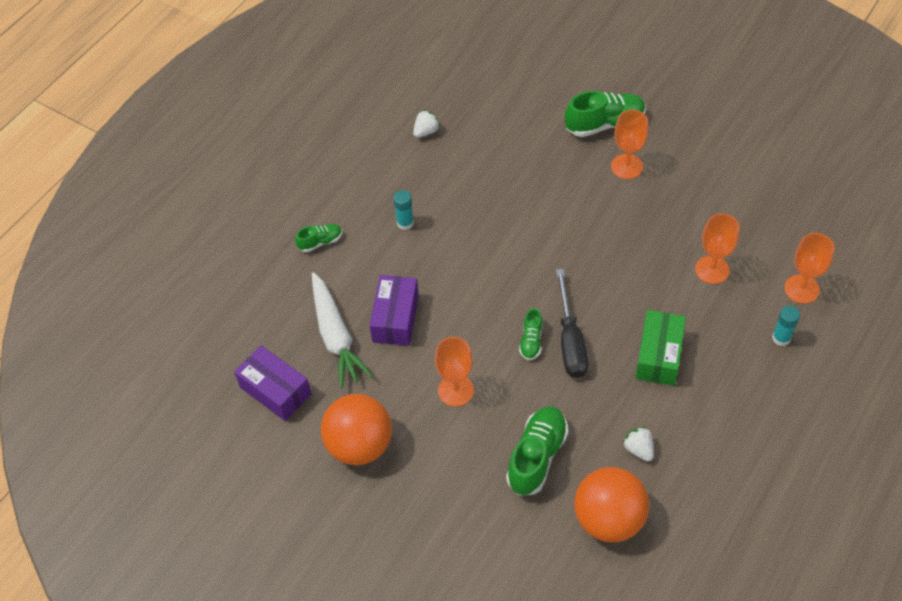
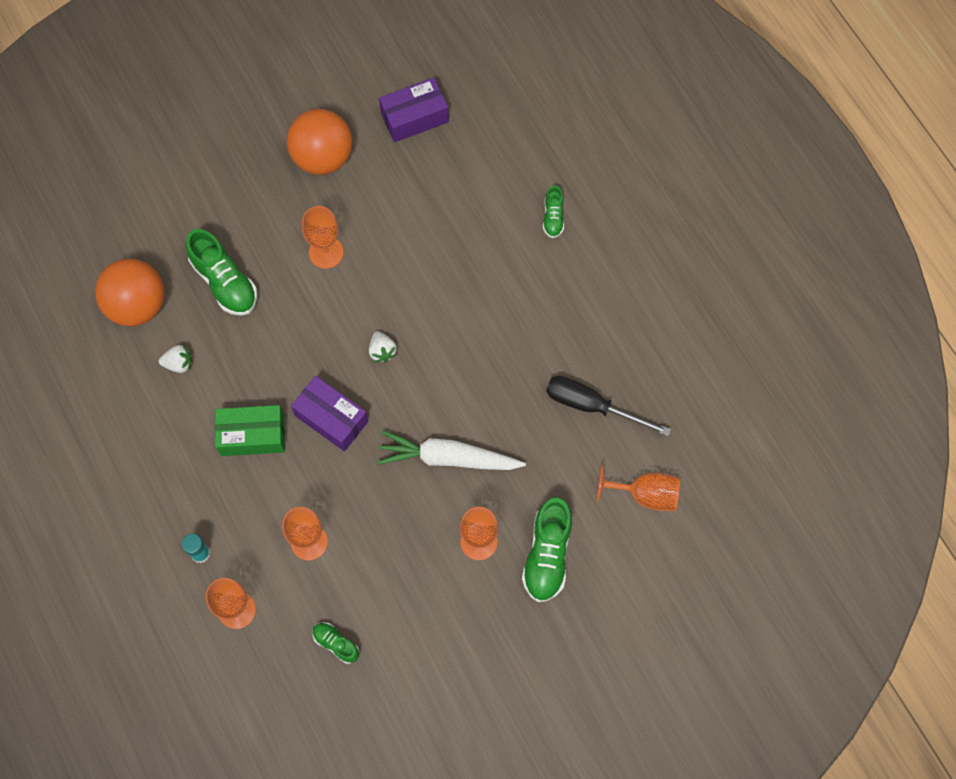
camera: 115 degrees right, 15 degrees up
(336, 336) = (440, 185): white carrot -> white carrot (448, 458)
(395, 318) = (429, 241): purple box -> purple box (331, 418)
(405, 223) = (532, 299): turquoise glue stick -> none
(426, 131) = (638, 375): white strawberry -> white strawberry (382, 351)
(518, 91) = (645, 494): none -> orange goblet
(531, 341) = (335, 338): green shoe -> green shoe (336, 643)
(570, 341) = (314, 370): black screwdriver -> black screwdriver (591, 406)
(658, 355) = (252, 435): green box -> green box turned 45 degrees counterclockwise

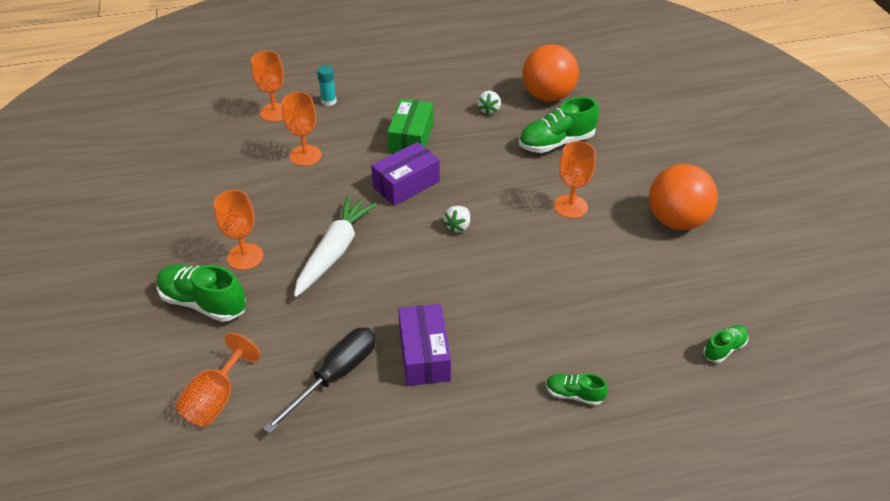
camera: 105 degrees right, 25 degrees down
(336, 643) = (216, 157): green shoe -> green shoe (724, 349)
(382, 351) = (458, 226): white strawberry -> white strawberry turned 60 degrees counterclockwise
(414, 117) = (719, 297): purple box -> purple box (424, 355)

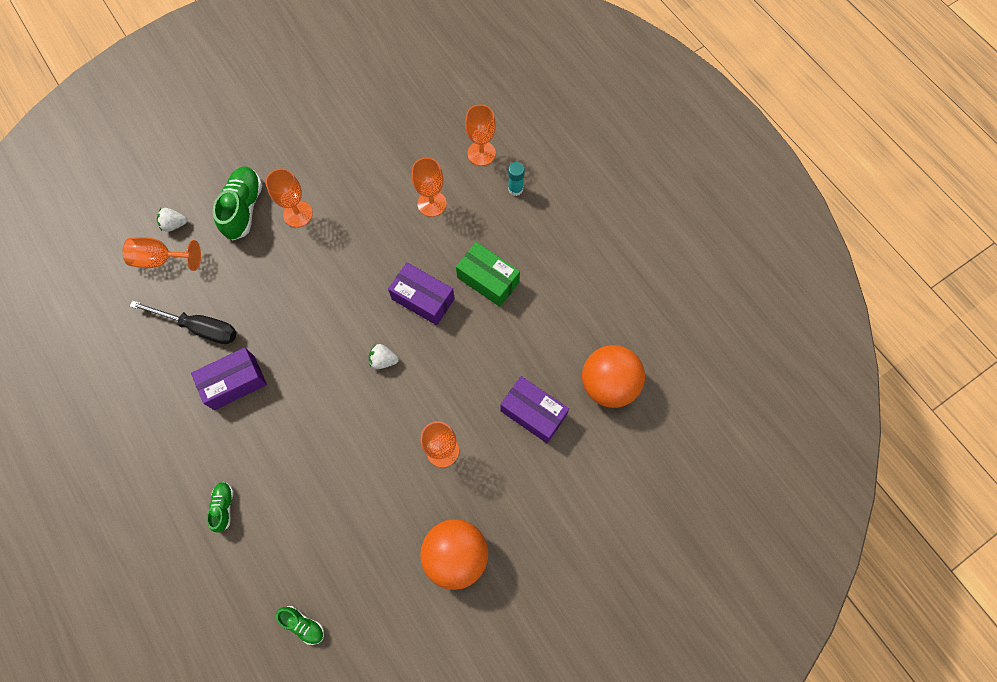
camera: 70 degrees right, 25 degrees up
(334, 251) = (323, 275): white carrot -> none
(411, 139) = (488, 280): green box -> green box turned 45 degrees clockwise
(489, 110) = (560, 334): white strawberry -> white strawberry (175, 224)
(556, 142) = (533, 413): green shoe -> purple box

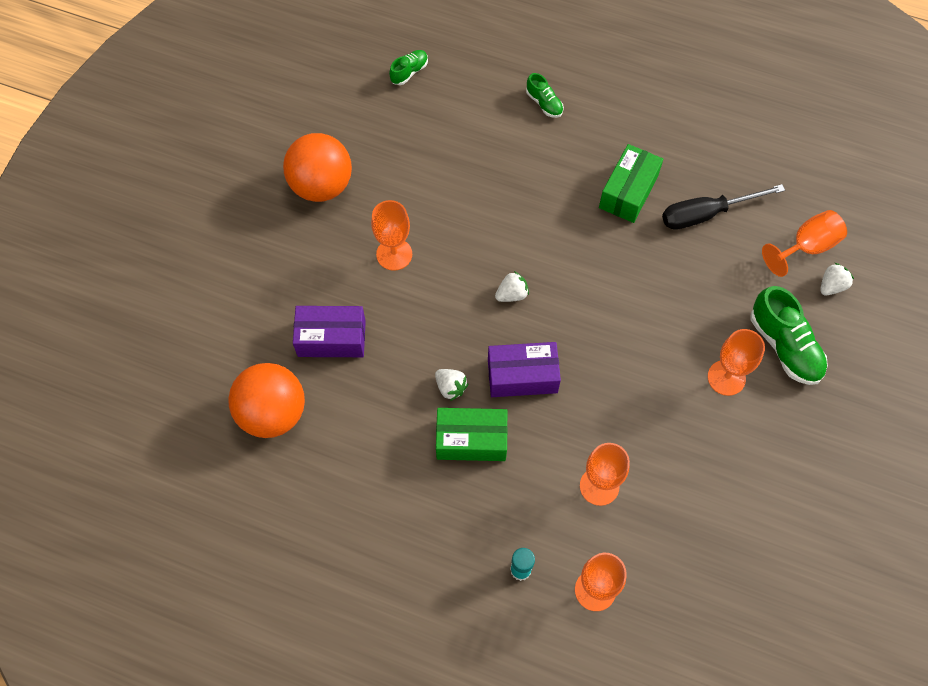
camera: 145 degrees right, 5 degrees down
(234, 382) = (628, 192): purple box -> green box
(303, 624) = (409, 72): green shoe -> green shoe turned 135 degrees clockwise
(476, 322) = (450, 387): none -> white strawberry

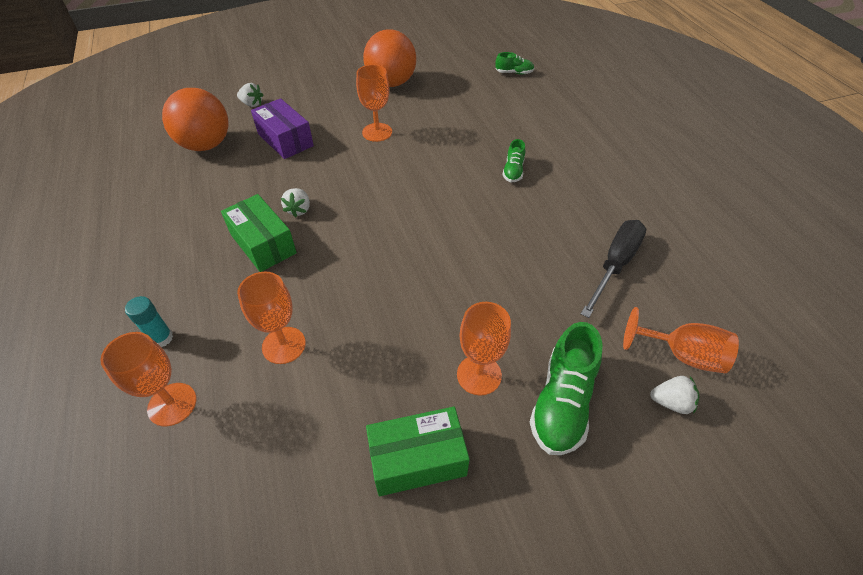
camera: 50 degrees right, 15 degrees down
(512, 294) = (408, 198): white strawberry -> white strawberry (252, 104)
(522, 376) = (345, 241): purple box -> none
(544, 103) = (577, 133): green shoe -> green shoe (513, 171)
(628, 192) = (570, 210): green box -> green box (417, 459)
(706, 214) = (615, 265): black screwdriver -> black screwdriver turned 90 degrees clockwise

